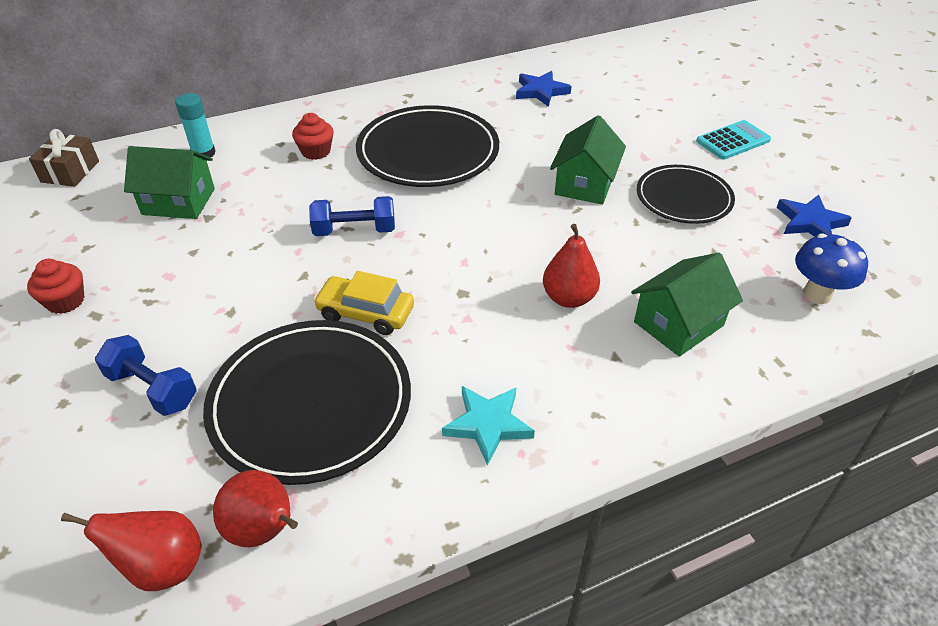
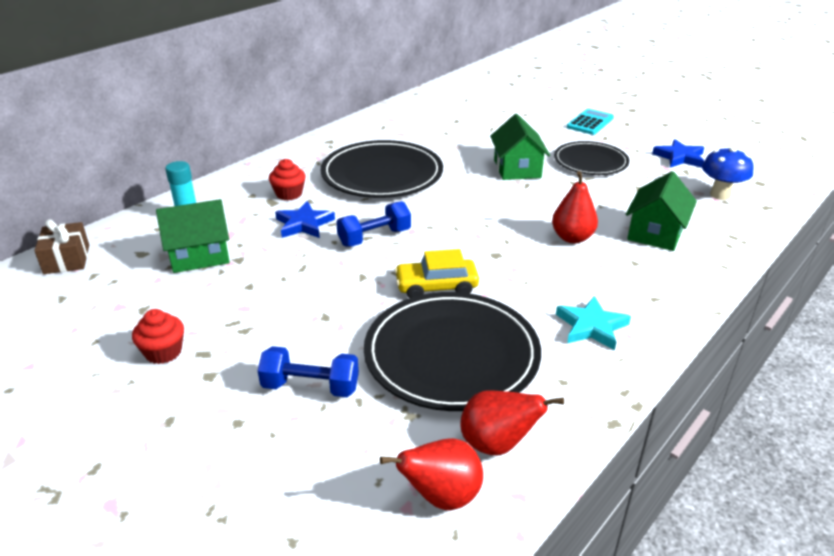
camera: 25 degrees left, 10 degrees down
(541, 91) = (430, 120): blue star -> blue star (304, 224)

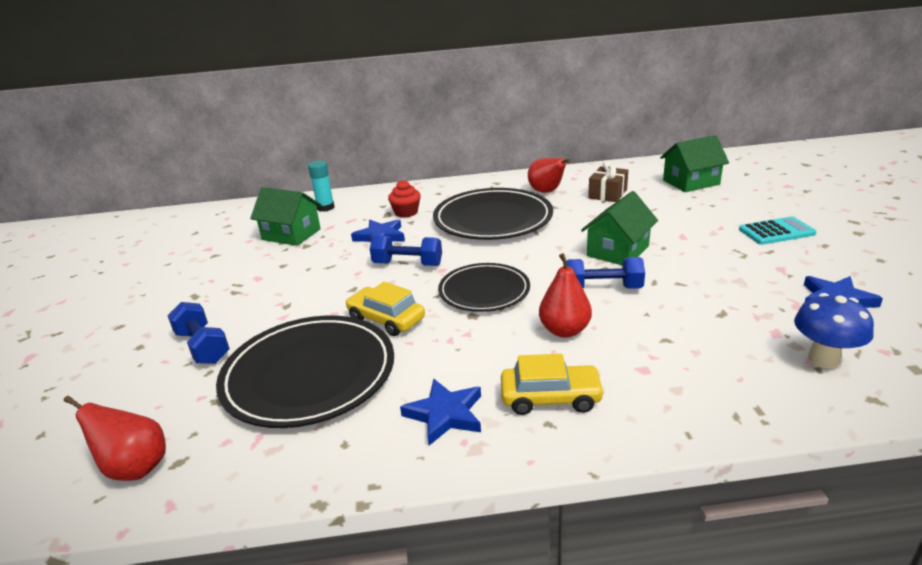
camera: 45 degrees right, 5 degrees down
(67, 259) = (232, 211): brown gift -> brown gift (607, 194)
(163, 352) = (181, 285): red cupcake -> none
(497, 444) = (222, 458): red pear -> red pear (547, 192)
(549, 199) = (602, 288): none -> blue dumbbell
(590, 162) = (708, 269): black plate -> black plate (484, 291)
(591, 326) = (445, 414): turquoise star -> blue star
(632, 283) = (550, 398): none -> yellow car
(655, 233) = (662, 364): green house -> green house (691, 182)

